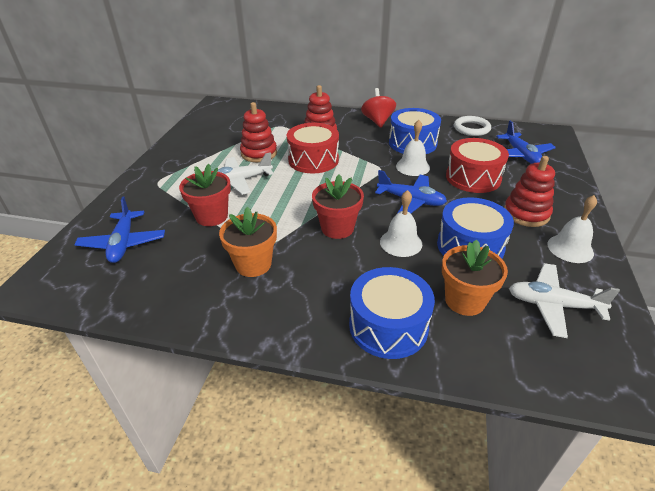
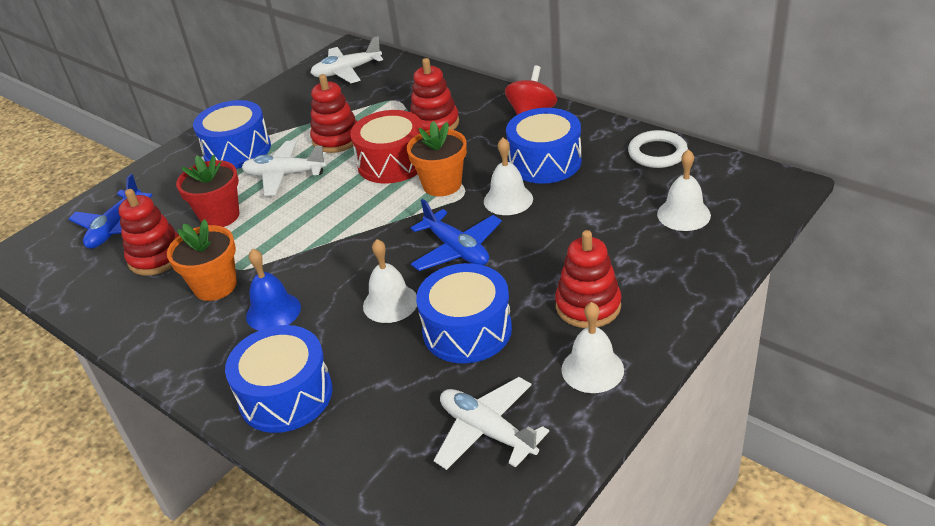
camera: 30 degrees right, 0 degrees up
(181, 256) = (157, 257): none -> red stacking toy
(186, 172) = (237, 150): none -> blue drum
(227, 115) = (346, 71): none -> white plane
(319, 270) = (273, 311): none -> blue bell
(337, 228) = (337, 265): red flower pot -> none
(465, 300) = (392, 394): orange flower pot -> orange flower pot (442, 184)
(473, 178) = (573, 235): red drum -> none
(521, 155) = (683, 214): blue plane -> white bell

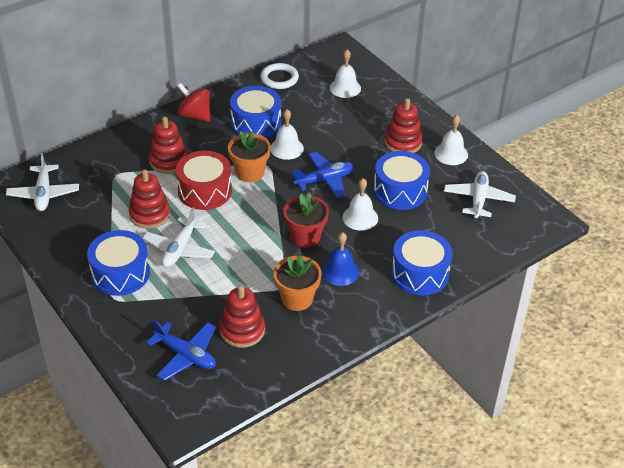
camera: 80 degrees left, 5 degrees up
(220, 216) = (211, 291): red flower pot -> red flower pot (305, 237)
(487, 431) = (478, 199): white plane -> white plane turned 135 degrees clockwise

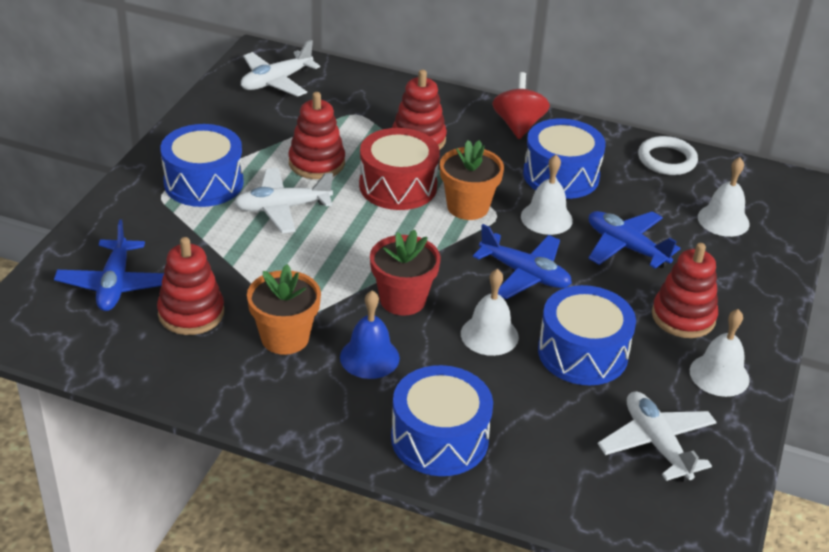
camera: 55 degrees right, 5 degrees down
(335, 132) = (626, 247): none -> blue plane
(478, 199) = (656, 443): white plane -> white plane turned 90 degrees counterclockwise

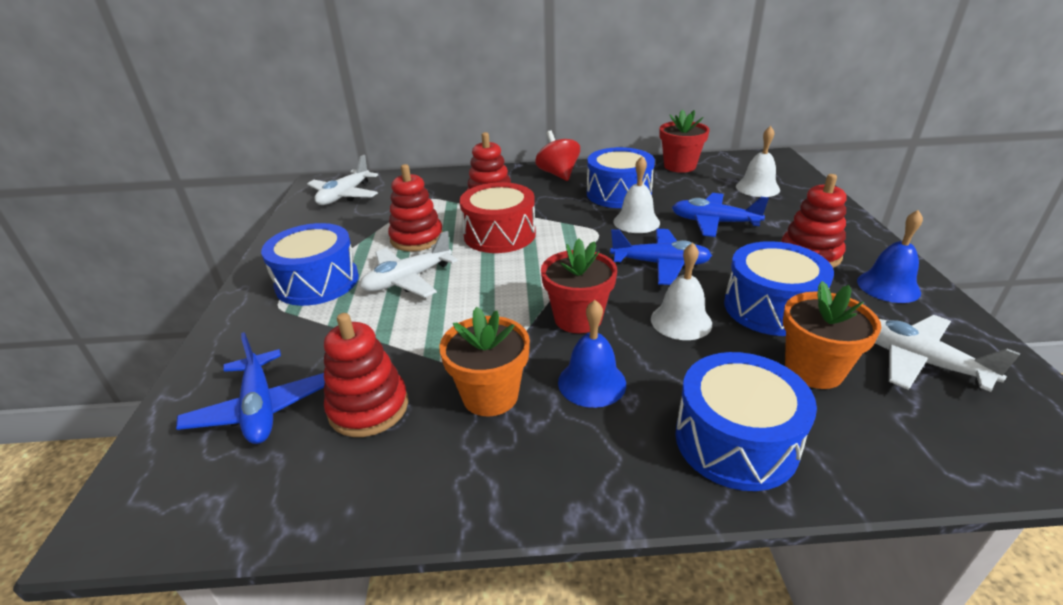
camera: 20 degrees left, 5 degrees down
(468, 207) = (569, 232): orange flower pot -> orange flower pot (813, 370)
(667, 160) = (679, 166): white ring -> red flower pot
(719, 375) = (888, 286): white bell -> blue bell

